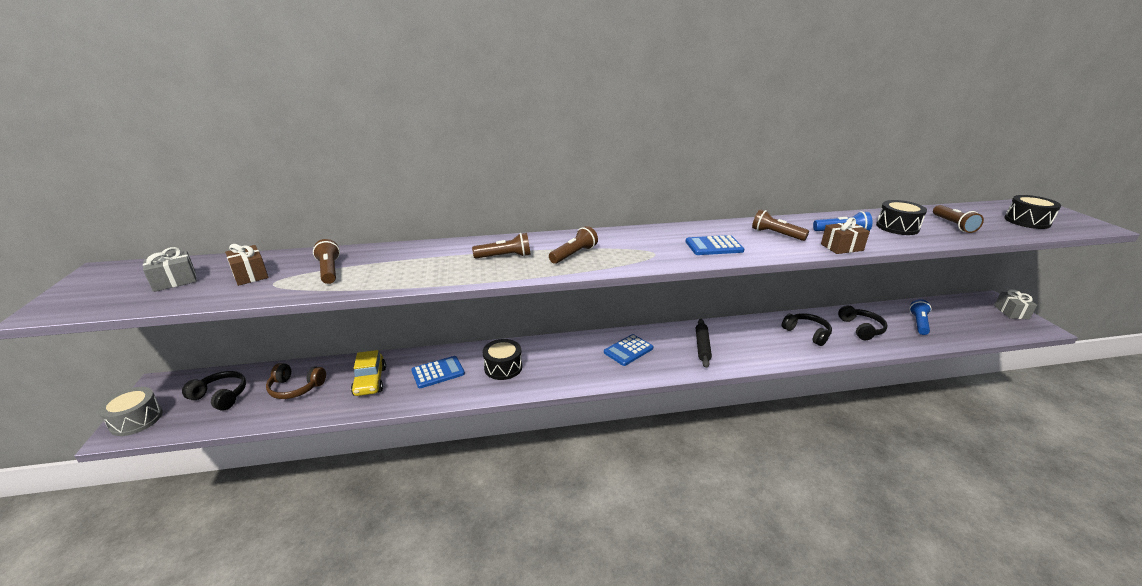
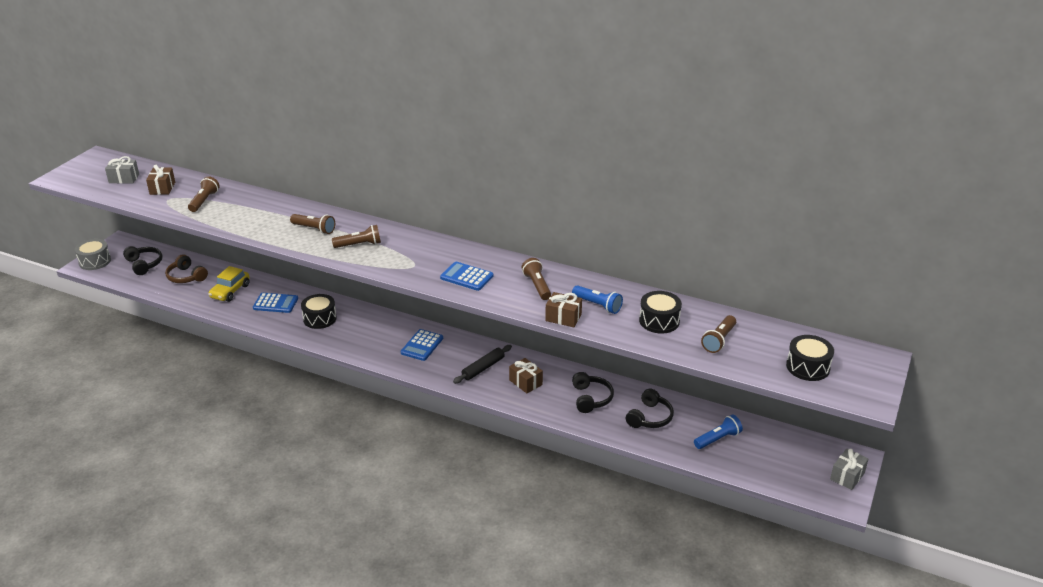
camera: 35 degrees right, 5 degrees up
(628, 350) = (422, 345): blue calculator -> blue calculator turned 60 degrees counterclockwise
(748, 343) = (525, 382): none -> brown gift

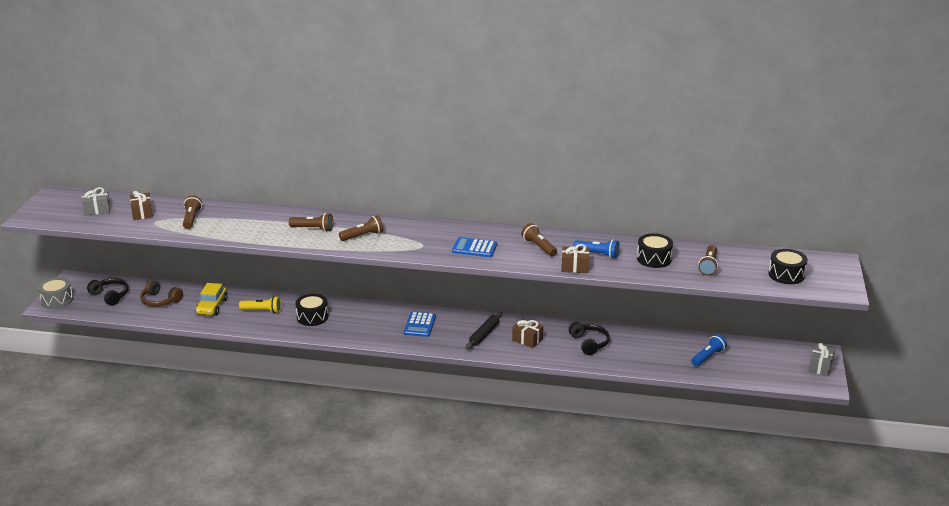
camera: 15 degrees left, 5 degrees down
(275, 303) = (262, 310): blue calculator -> yellow flashlight
(650, 417) = (645, 350): black headphones -> none

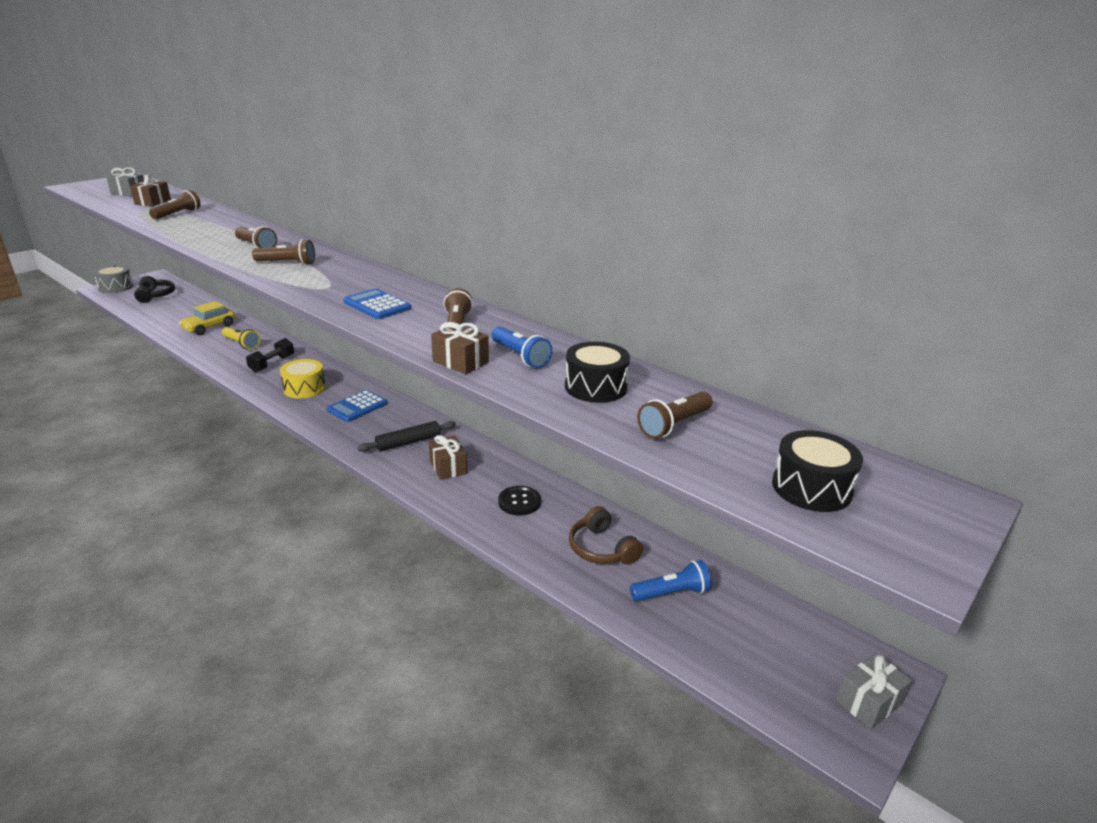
camera: 30 degrees right, 0 degrees up
(160, 300) = (181, 310): brown headphones -> brown headphones (601, 549)
(312, 317) = (272, 364): black drum -> black dumbbell
(365, 326) = (304, 388): none -> yellow drum
(589, 343) = (519, 502): black headphones -> black button

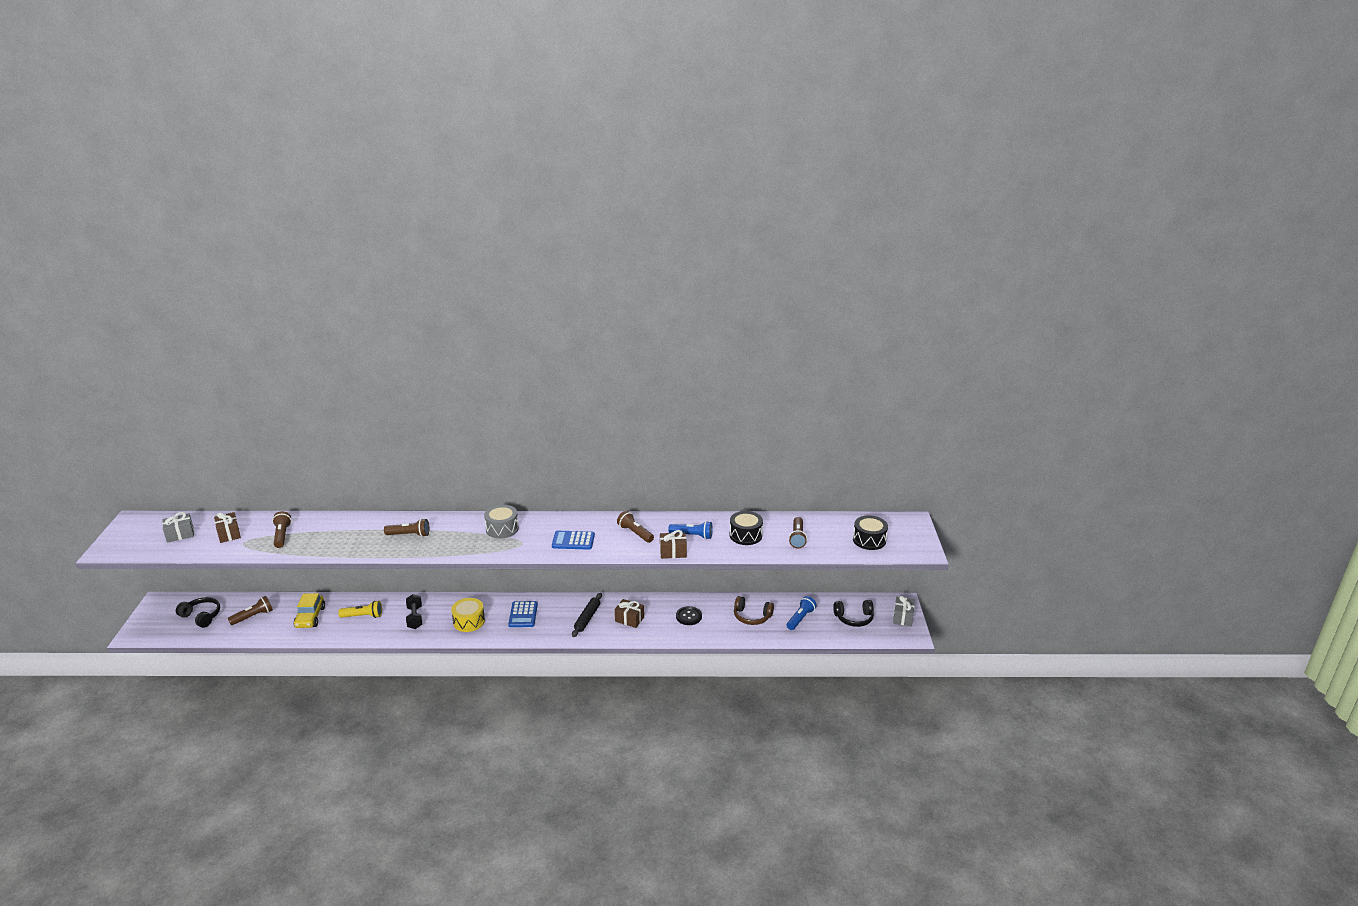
camera: 40 degrees left, 0 degrees up
(116, 287) = (144, 627): grey drum -> grey drum (502, 529)
(287, 263) = (461, 538): brown flashlight -> brown flashlight (253, 616)
(766, 646) = (854, 618): none -> black headphones

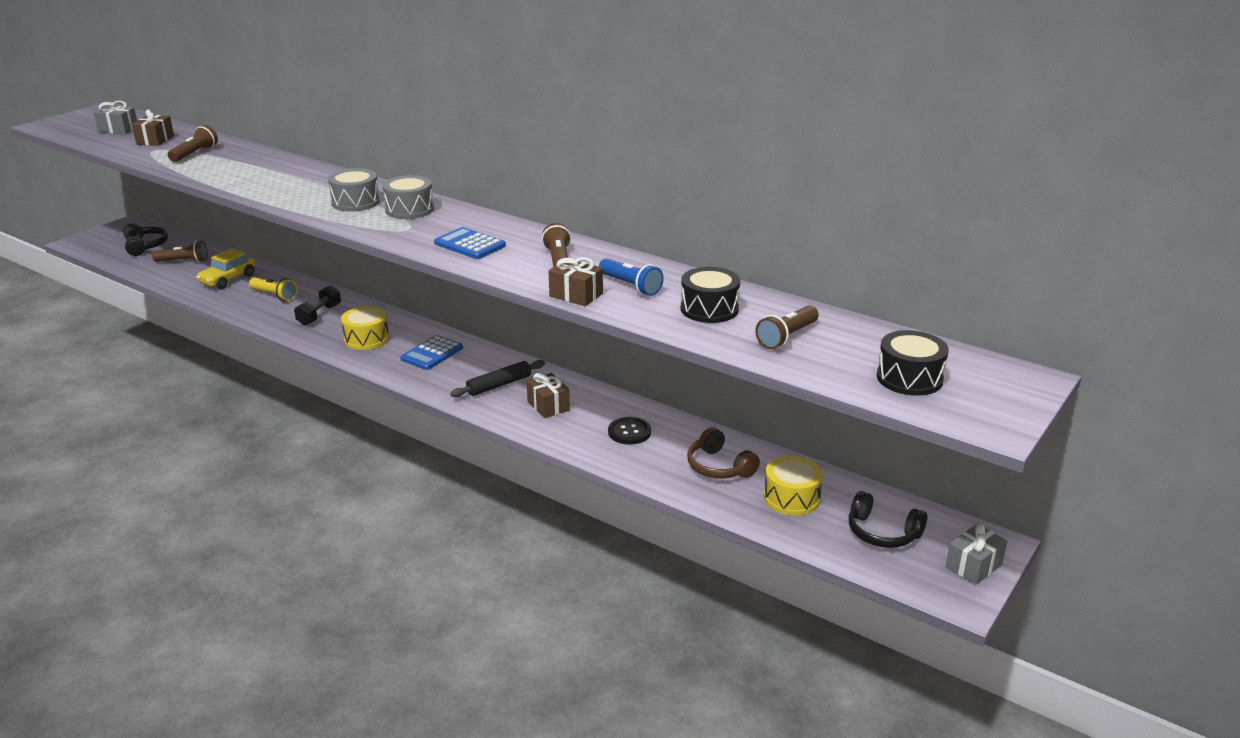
camera: 35 degrees right, 0 degrees up
(409, 535) = (307, 187): brown flashlight -> none
(460, 535) = (355, 202): none -> grey drum
(800, 618) = (791, 498): blue flashlight -> yellow drum

